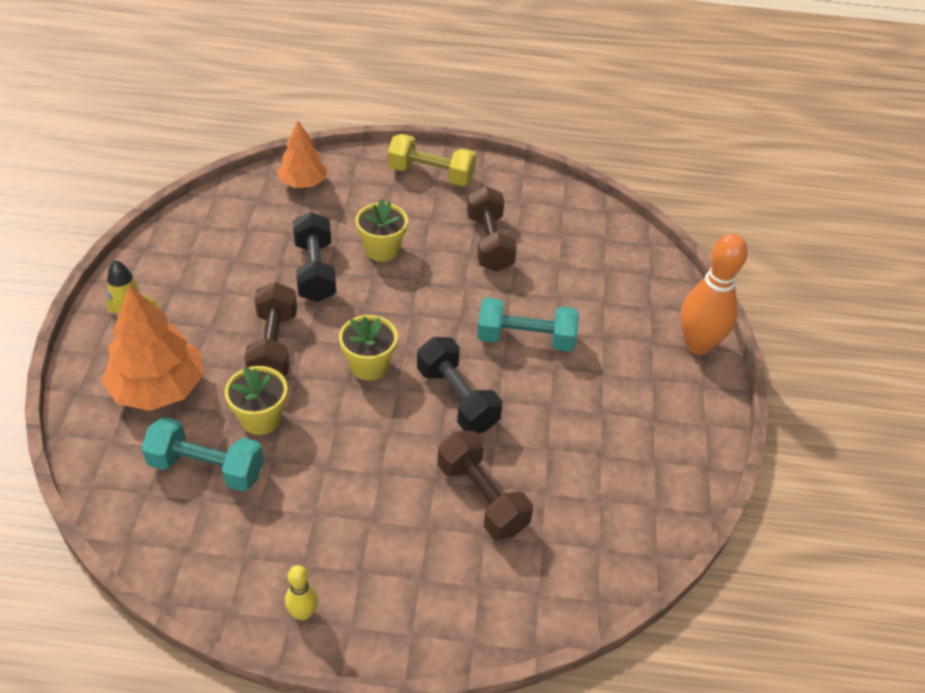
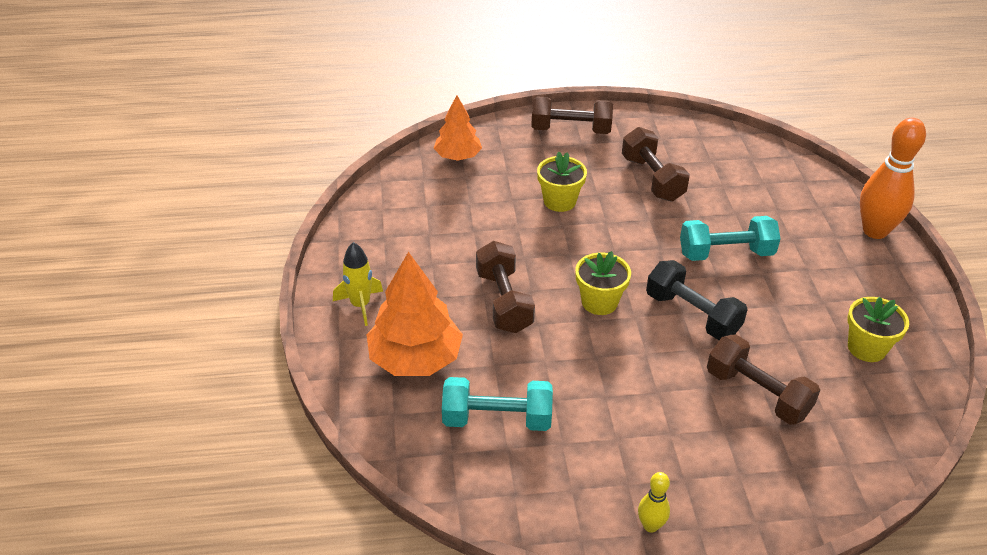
camera: 10 degrees left, 5 degrees down
(261, 419) = (524, 366): yellow flower pot -> yellow flower pot (866, 348)
(315, 271) = (508, 230): black dumbbell -> none
(431, 174) = (570, 130): yellow dumbbell -> brown dumbbell

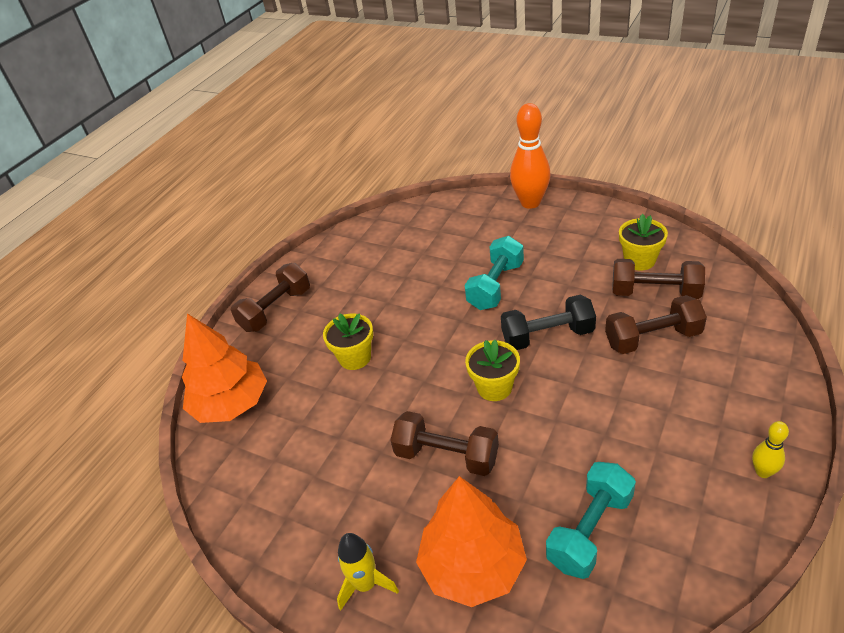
camera: 50 degrees left, 0 degrees up
(458, 156) = (231, 404): orange tree -> orange tree, size x1.59
(652, 179) = (380, 288): brown dumbbell -> brown dumbbell (655, 292)

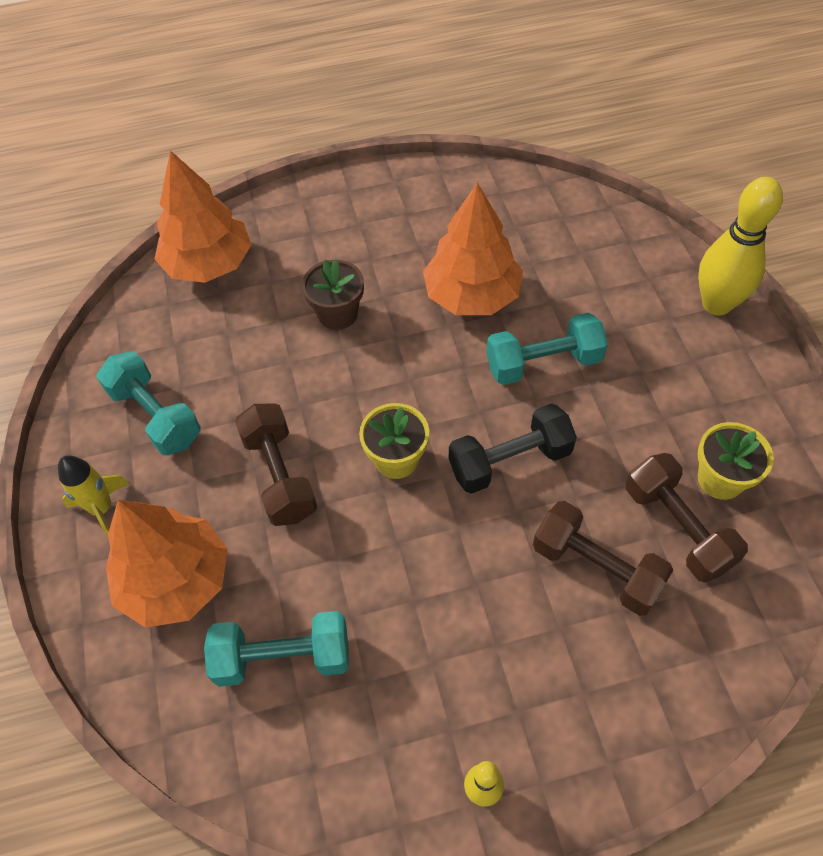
camera: 45 degrees right, 15 degrees up
(276, 310) = (344, 205): brown dumbbell -> none
(321, 505) = (155, 416): none -> turquoise dumbbell
(355, 357) = (337, 314): yellow flower pot -> brown flower pot
(415, 290) = (471, 295): none -> orange tree
(530, 203) = (716, 304): orange bowling pin -> yellow bowling pin
(547, 336) = (510, 461): black dumbbell -> black dumbbell turned 60 degrees counterclockwise

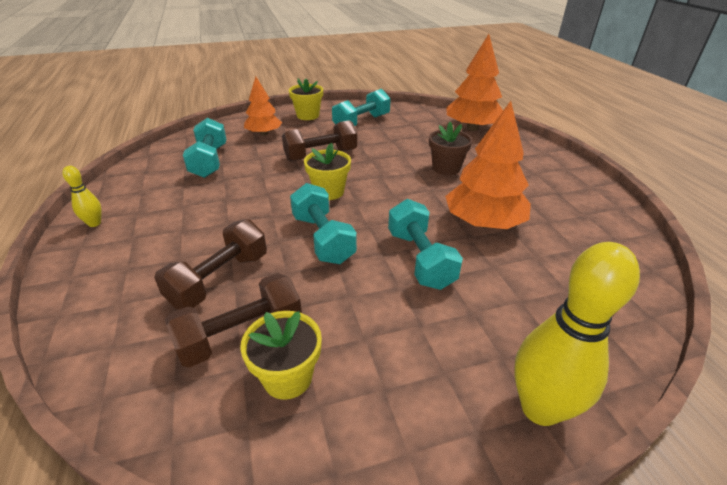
camera: 85 degrees right, 20 degrees down
(102, 509) = (308, 115): yellow rocket -> yellow flower pot
(175, 580) = (264, 133): orange tree -> orange tree, size x0.63
(510, 461) = (323, 239): black dumbbell -> turquoise dumbbell

